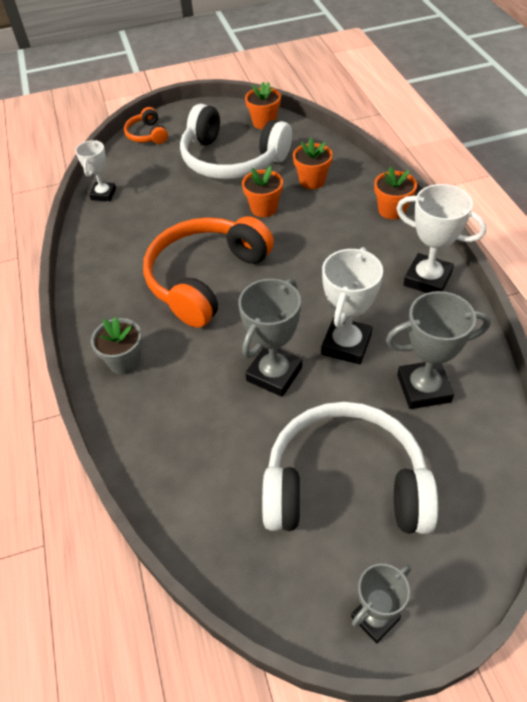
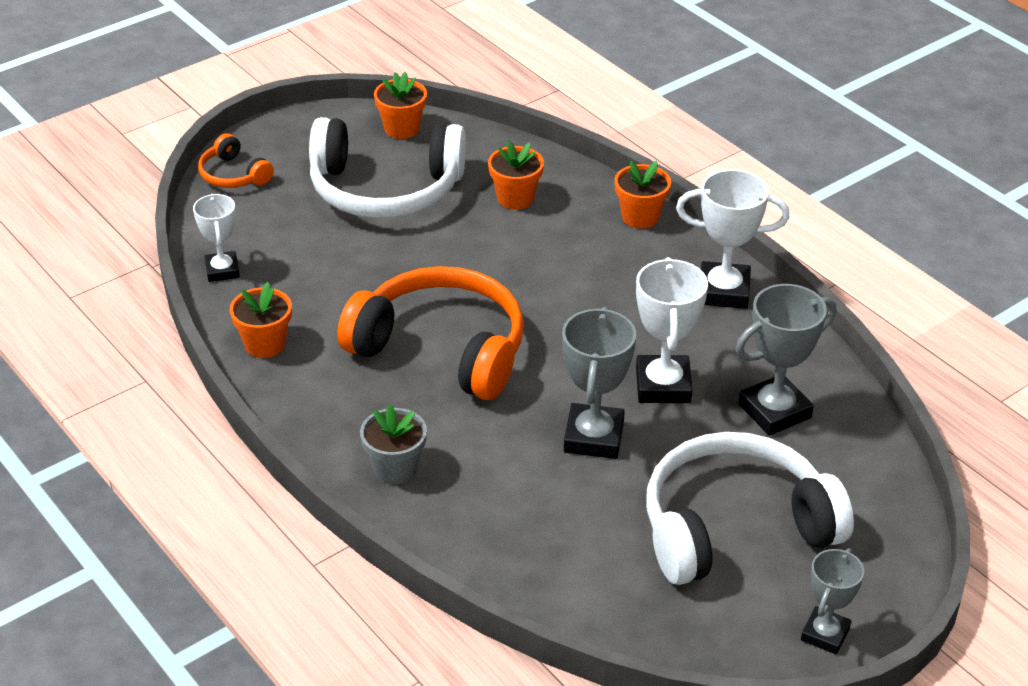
camera: 25 degrees left, 10 degrees down
(205, 278) = (441, 349): orange headphones -> orange headphones turned 105 degrees clockwise
(264, 208) = (469, 246): orange flower pot -> orange flower pot (265, 344)

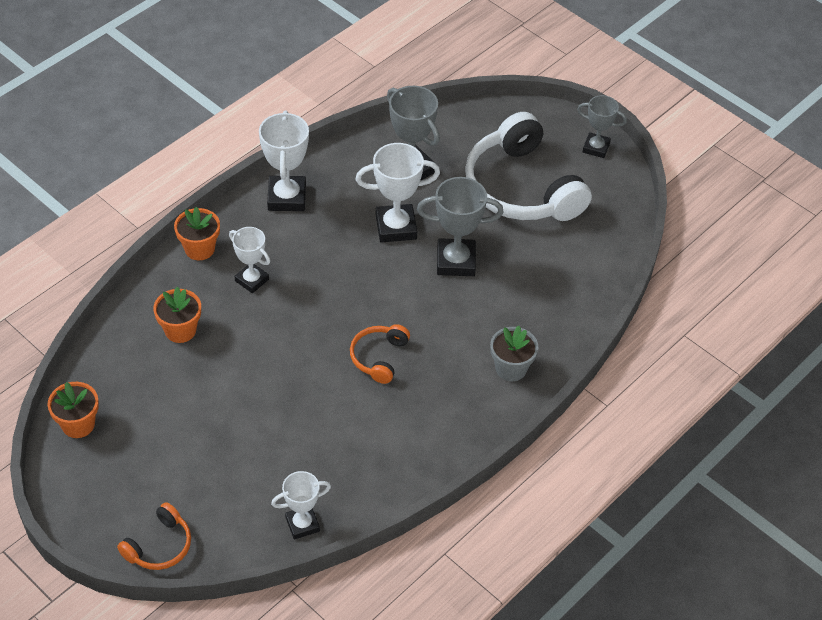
camera: 100 degrees left, 10 degrees up
(265, 344) = (392, 474): orange flower pot -> none
(385, 189) = (174, 423): white headphones -> none
(441, 349) = (379, 357): orange headphones -> orange headphones, size x0.47
(584, 254) = (252, 280): none -> white trophy

